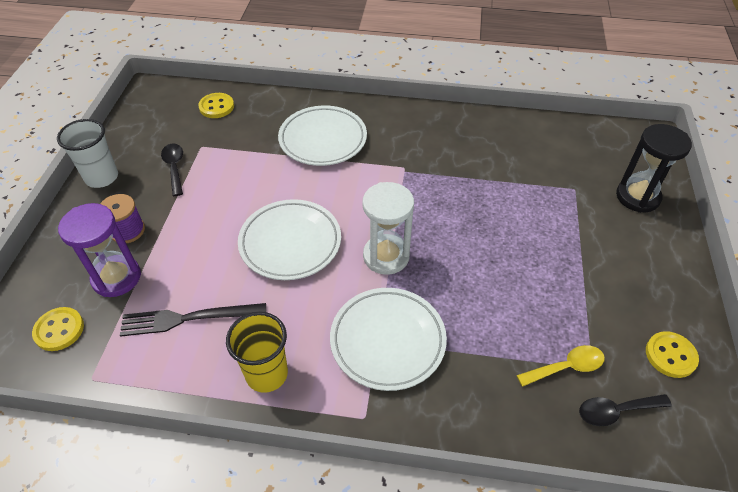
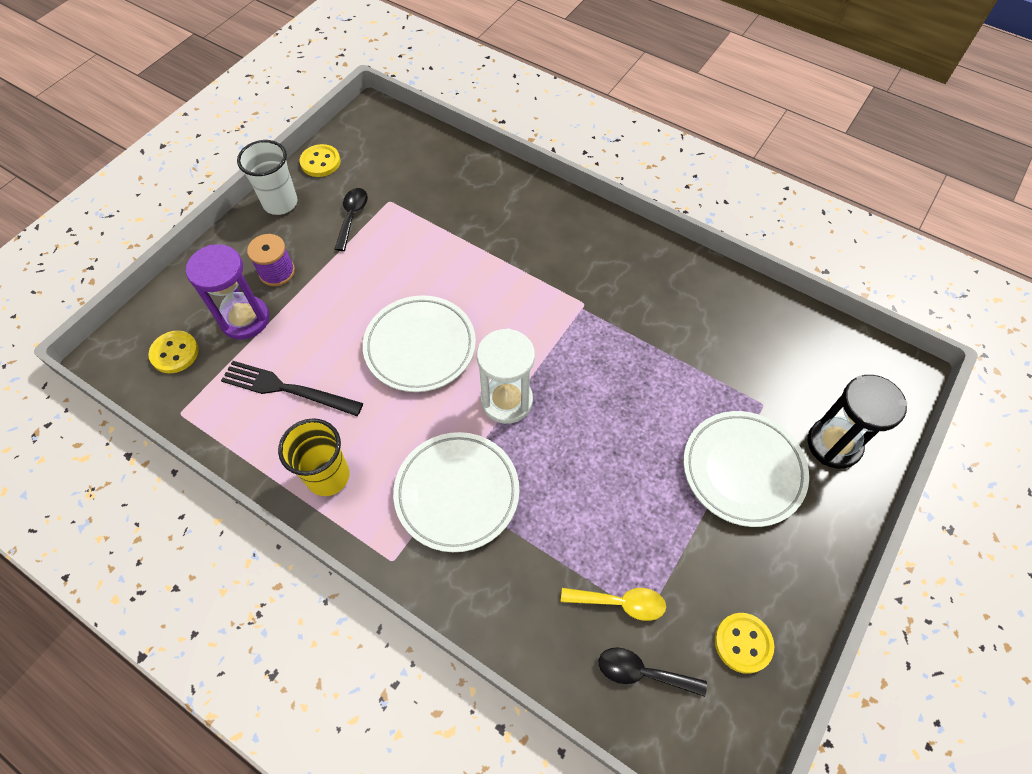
camera: 25 degrees right, 10 degrees up
(216, 107) = (427, 157): yellow button -> yellow button (320, 162)
(323, 140) = (516, 237): white plate -> white plate (742, 470)

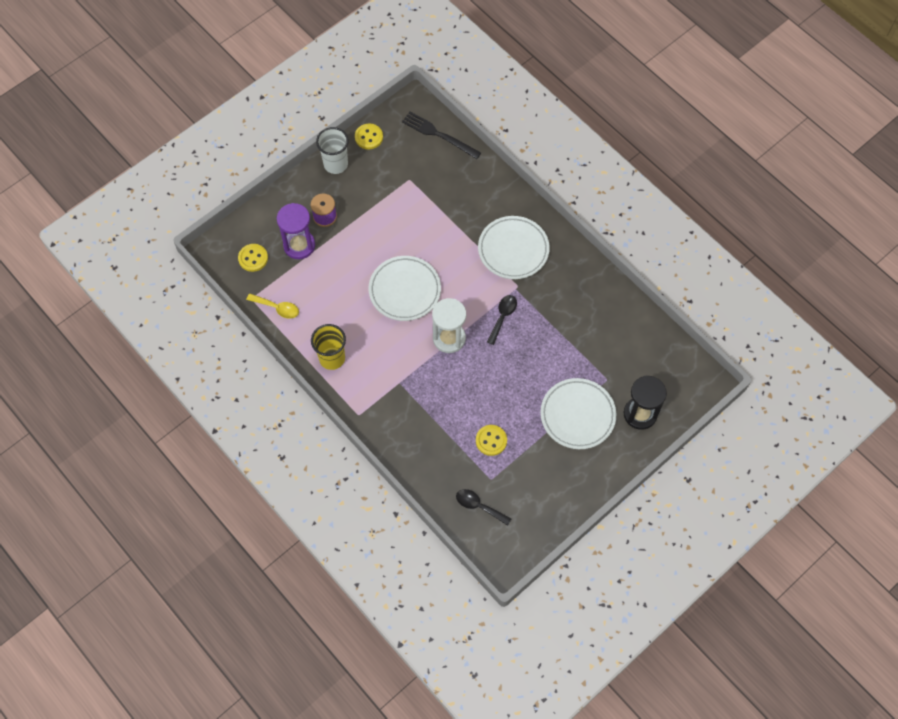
camera: 15 degrees right, 5 degrees up
(287, 389) = (317, 298): black fork -> black fork (438, 135)
(352, 216) = (381, 186): black spoon -> black spoon (502, 317)
(457, 493) = (404, 386): white plate -> white plate (513, 250)
(620, 603) = (479, 469): yellow spoon -> yellow spoon (277, 308)
(743, 643) = (539, 506): yellow button -> yellow button (491, 440)

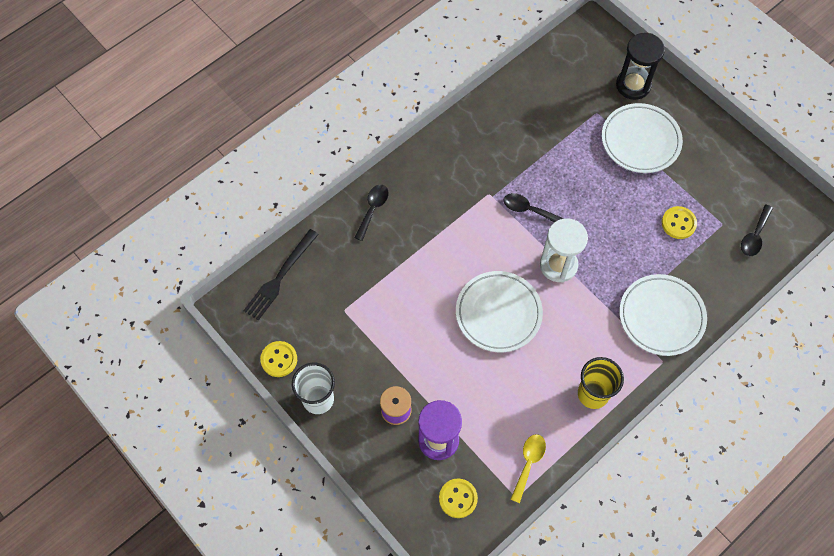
camera: 90 degrees left, 0 degrees up
(501, 198) = (373, 209): none -> black spoon
(513, 250) = (442, 198): white plate -> white plate (661, 317)

